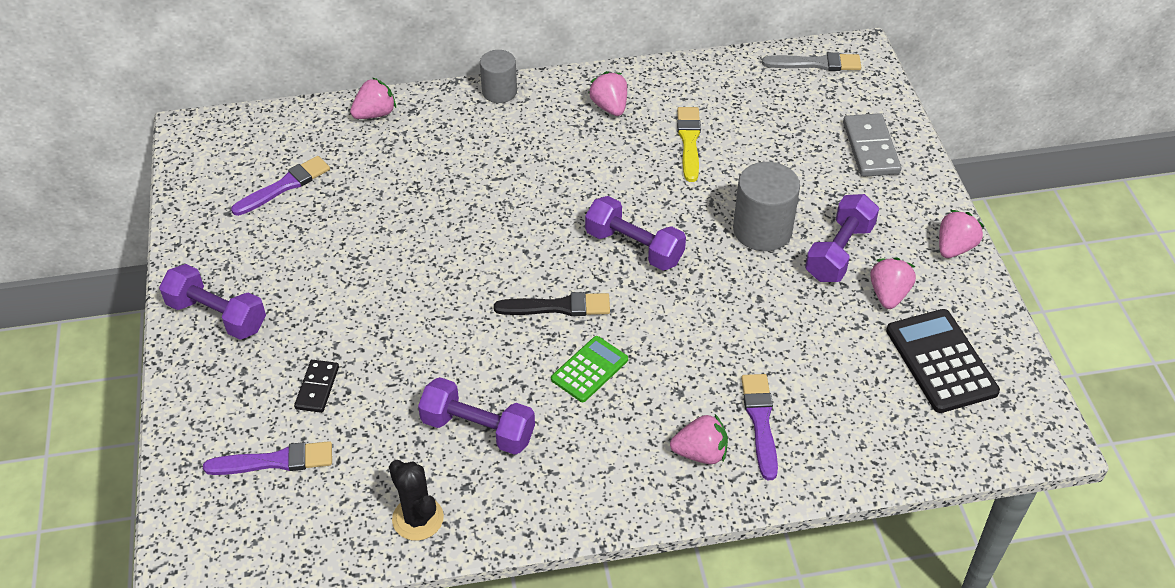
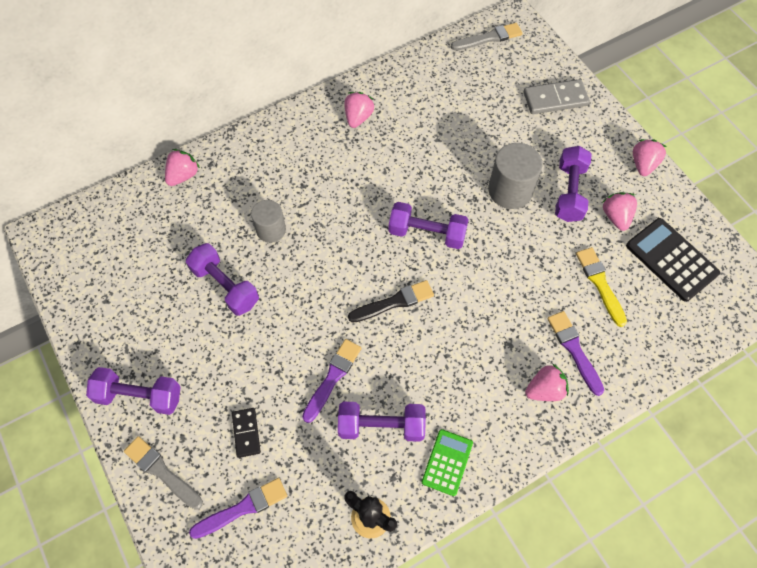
camera: 20 degrees left, 15 degrees up
(204, 396) = (162, 471): none -> grey brush
(284, 186) = (140, 262): purple brush -> purple brush (332, 377)
(367, 235) = (225, 286): none -> purple dumbbell
(499, 92) = (270, 128): grey cylinder -> grey cylinder (271, 230)
(589, 369) = (439, 347): green calculator -> green calculator (447, 462)
(610, 107) = (358, 117): pink strawberry -> pink strawberry turned 60 degrees clockwise
(689, 141) = (428, 130): yellow brush -> yellow brush (600, 283)
(871, 148) = (555, 99): grey domino -> grey domino turned 75 degrees counterclockwise

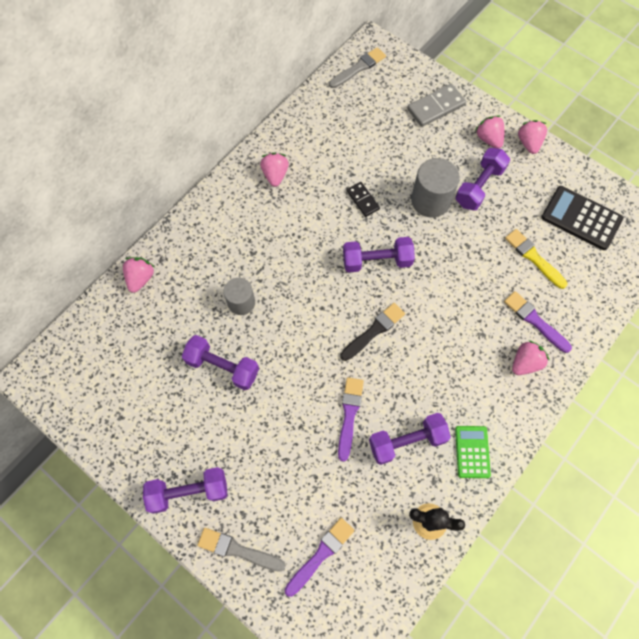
camera: 20 degrees left, 5 degrees up
(246, 433) = (296, 489): black domino -> black domino (362, 200)
(569, 192) = (479, 186): purple dumbbell -> purple dumbbell turned 45 degrees clockwise
(616, 217) = (524, 196): pink strawberry -> pink strawberry (488, 139)

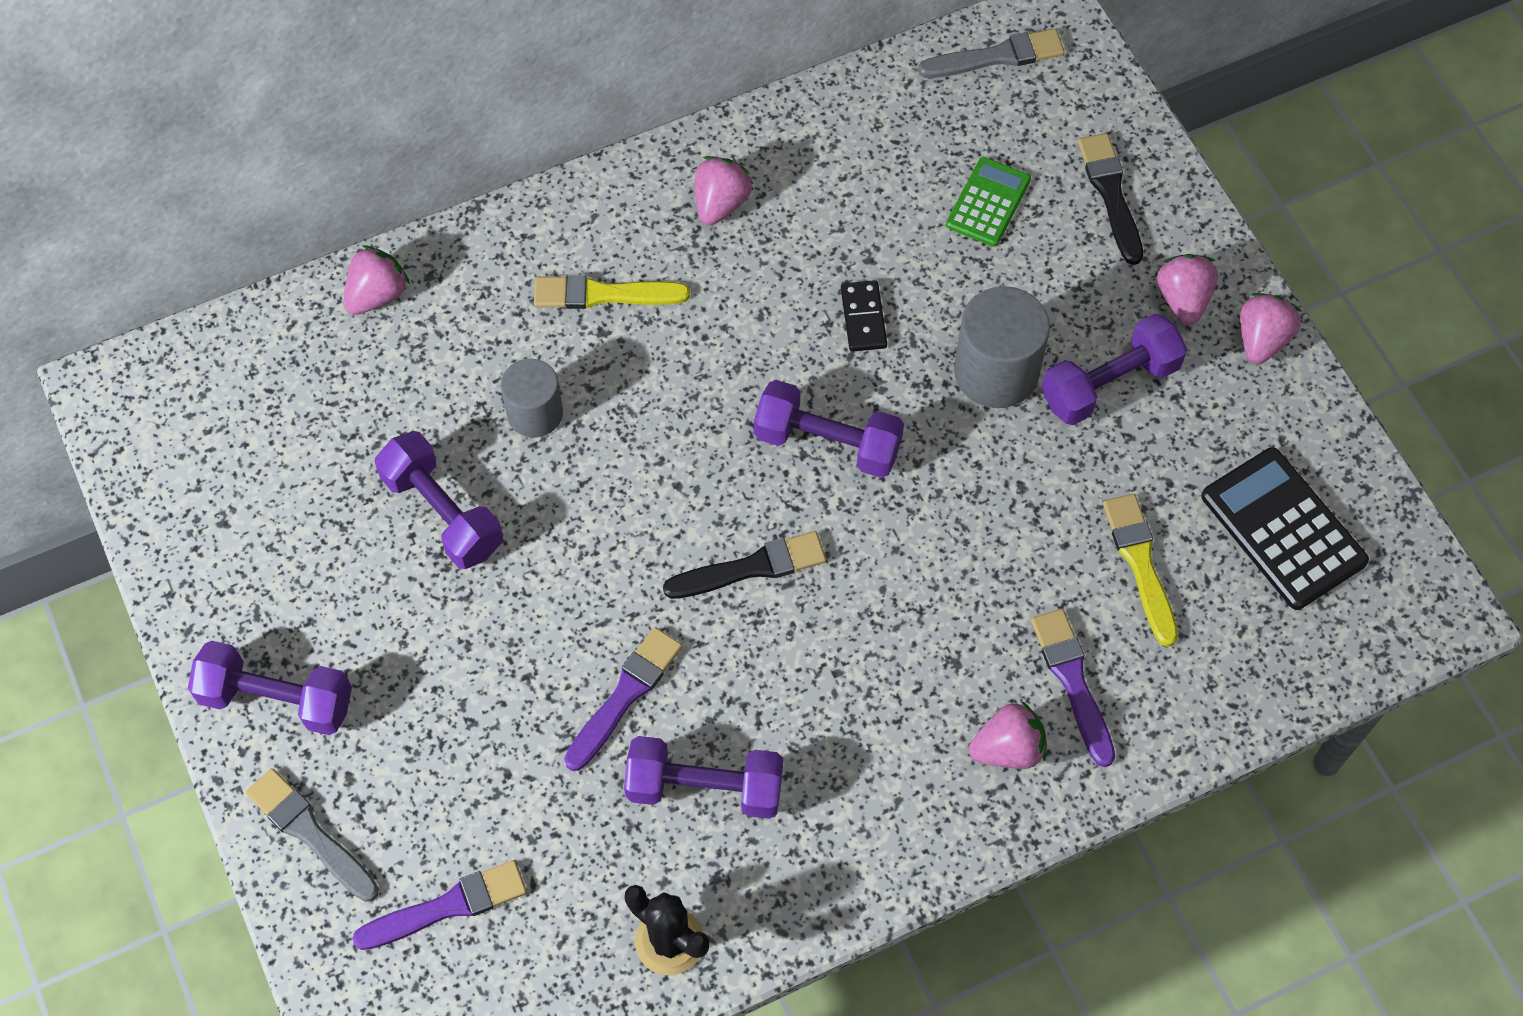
camera: 25 degrees right, 5 degrees down
(244, 236) = (603, 294): none -> yellow brush
(436, 107) = (1111, 194): grey domino -> black brush
(472, 452) = (815, 860): green calculator -> green calculator (988, 202)

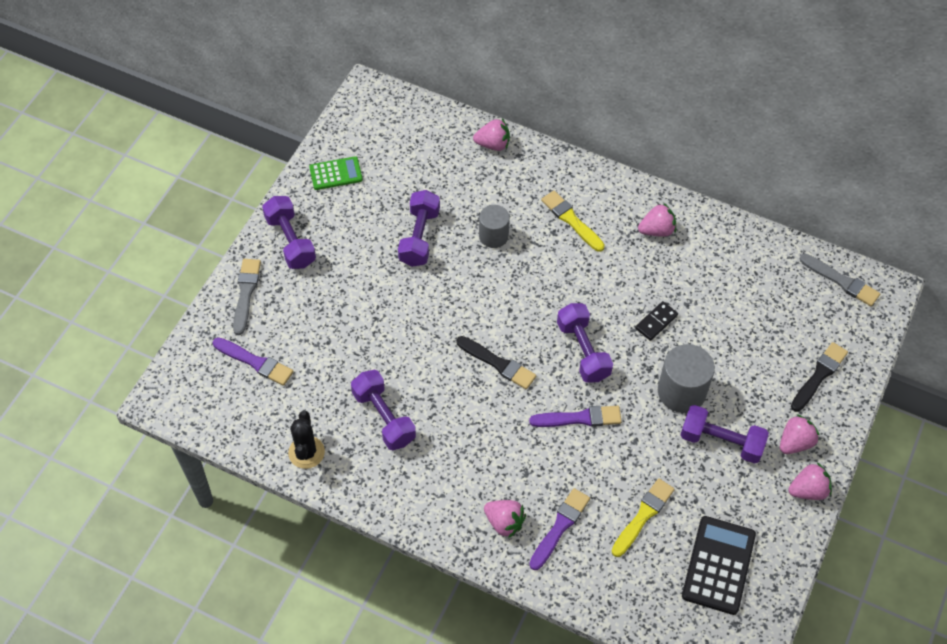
camera: 50 degrees right, 5 degrees down
(625, 695) = (399, 359): purple brush -> purple brush (579, 418)
(988, 202) = (763, 330): green calculator -> green calculator (336, 174)

